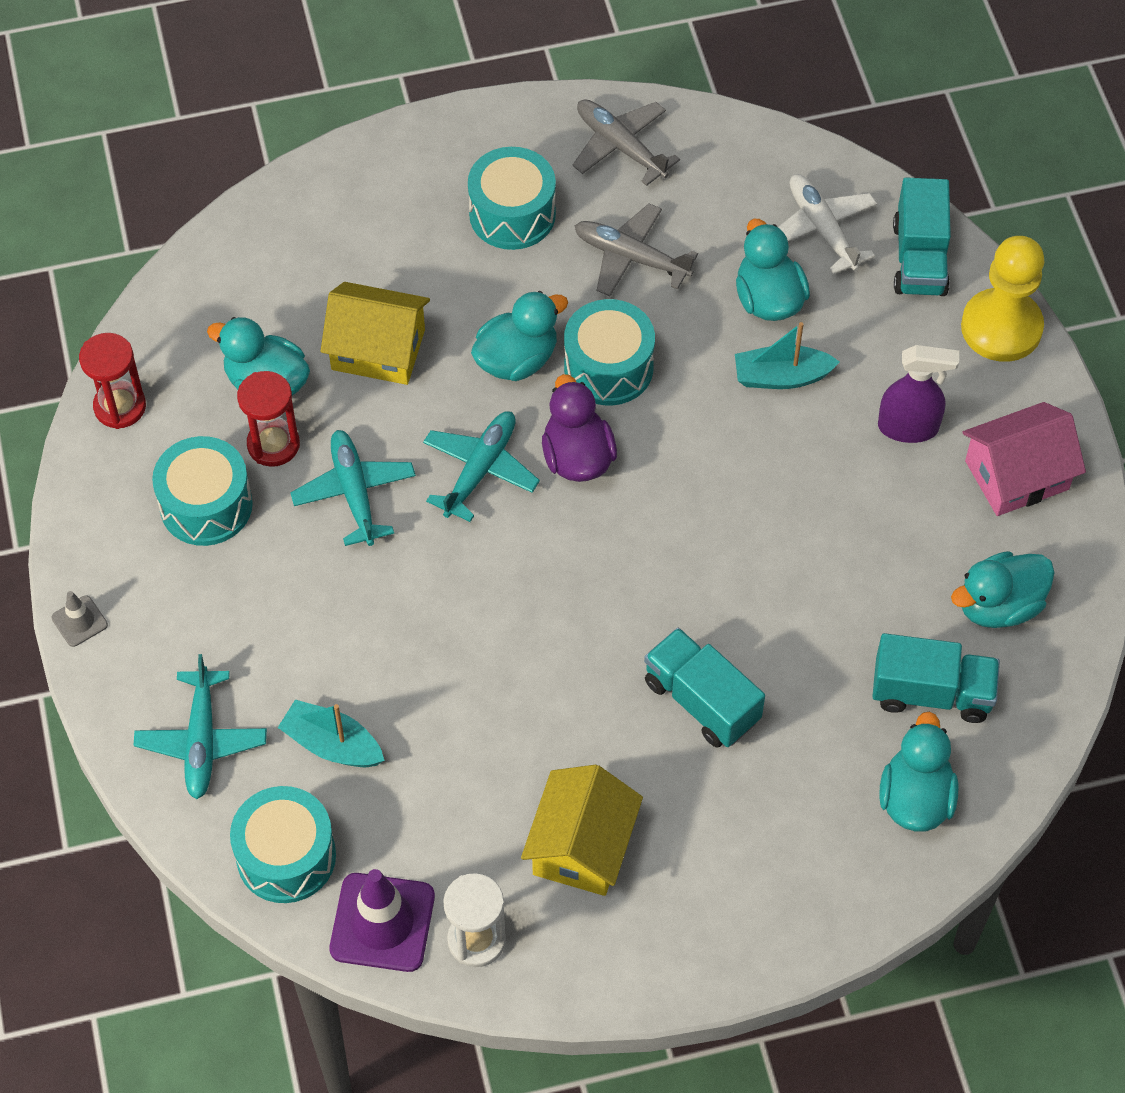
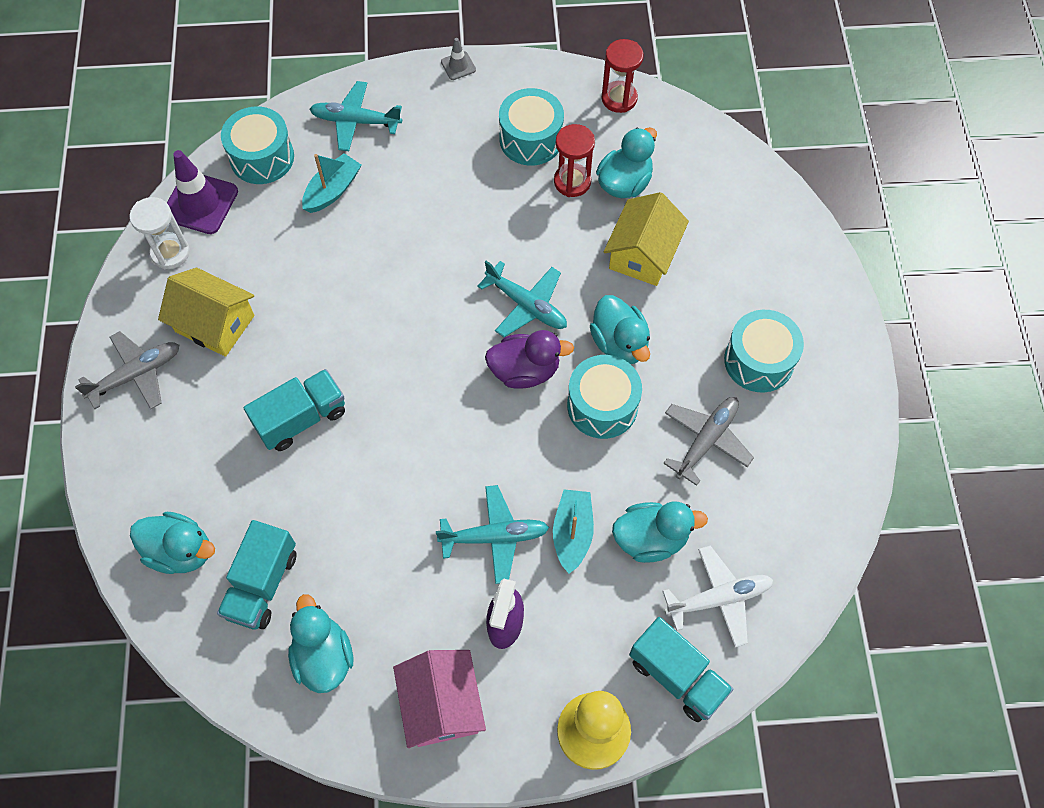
camera: 100 degrees right, 5 degrees up
(354, 493) = (523, 225): turquoise plane -> turquoise plane (494, 537)
(621, 146) = (821, 452): grey plane -> grey plane (136, 375)
(919, 259) = (677, 676): turquoise truck -> turquoise truck turned 150 degrees counterclockwise

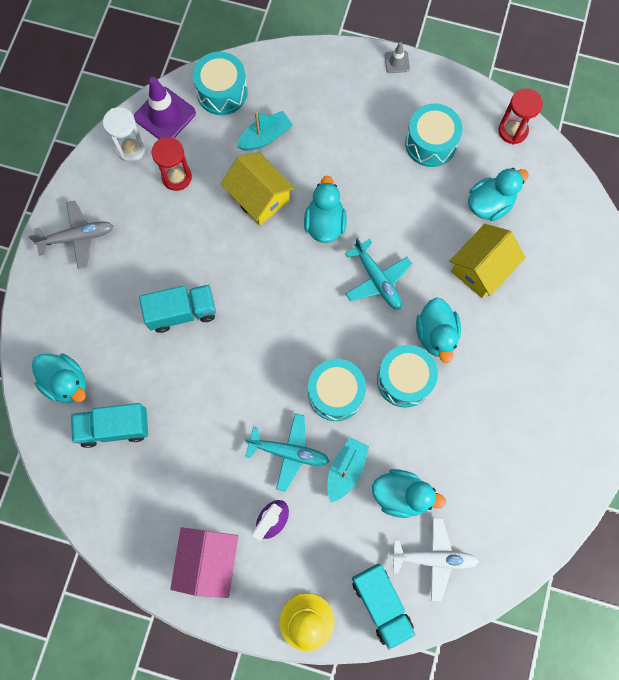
camera: 20 degrees right, 10 degrees up
(215, 323) = (144, 216): yellow house -> yellow house (259, 197)
(262, 584) = (114, 427): turquoise truck -> turquoise truck turned 45 degrees clockwise
(323, 656) = (139, 496): turquoise duck -> turquoise duck (325, 223)
(356, 121) = (302, 84): turquoise plane -> none
(525, 371) = (357, 332): purple duck -> none
(572, 182) = (449, 190): red hourglass -> red hourglass (176, 177)
(706, 440) = (472, 434): grey plane -> none
(759, 361) = (537, 386): turquoise drum -> turquoise drum (335, 393)

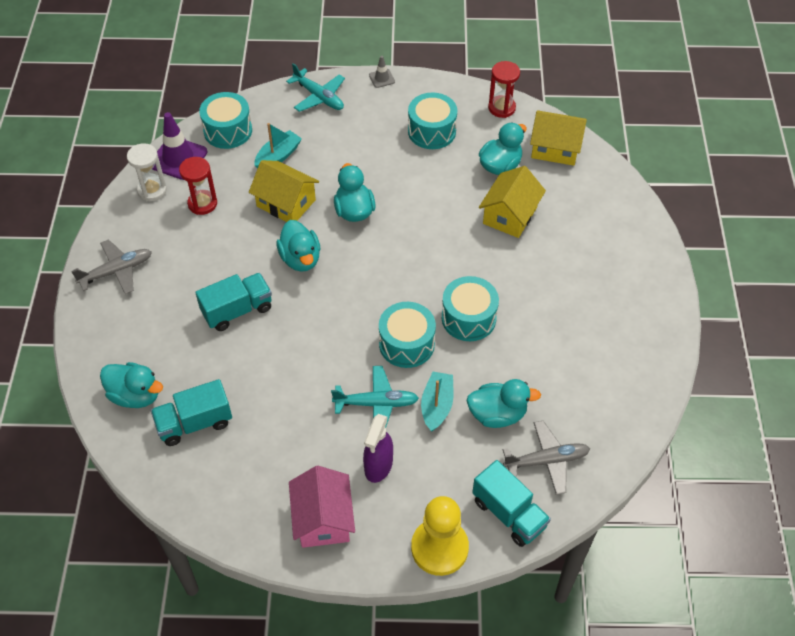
camera: 15 degrees left, 20 degrees down
(377, 279) = (417, 244): turquoise plane -> turquoise plane (319, 97)
(433, 558) = (546, 461): white plane -> grey plane
(436, 335) = (486, 276): turquoise duck -> turquoise duck (300, 259)
(554, 196) = (555, 148): none -> yellow house

